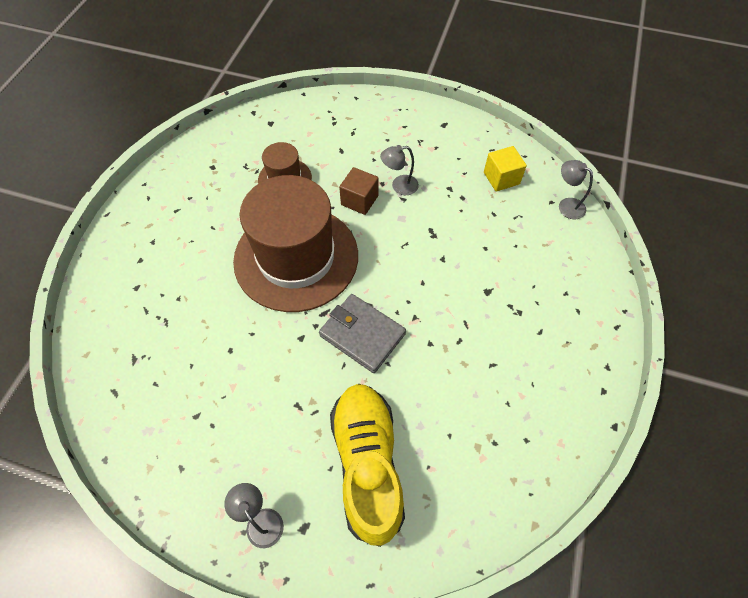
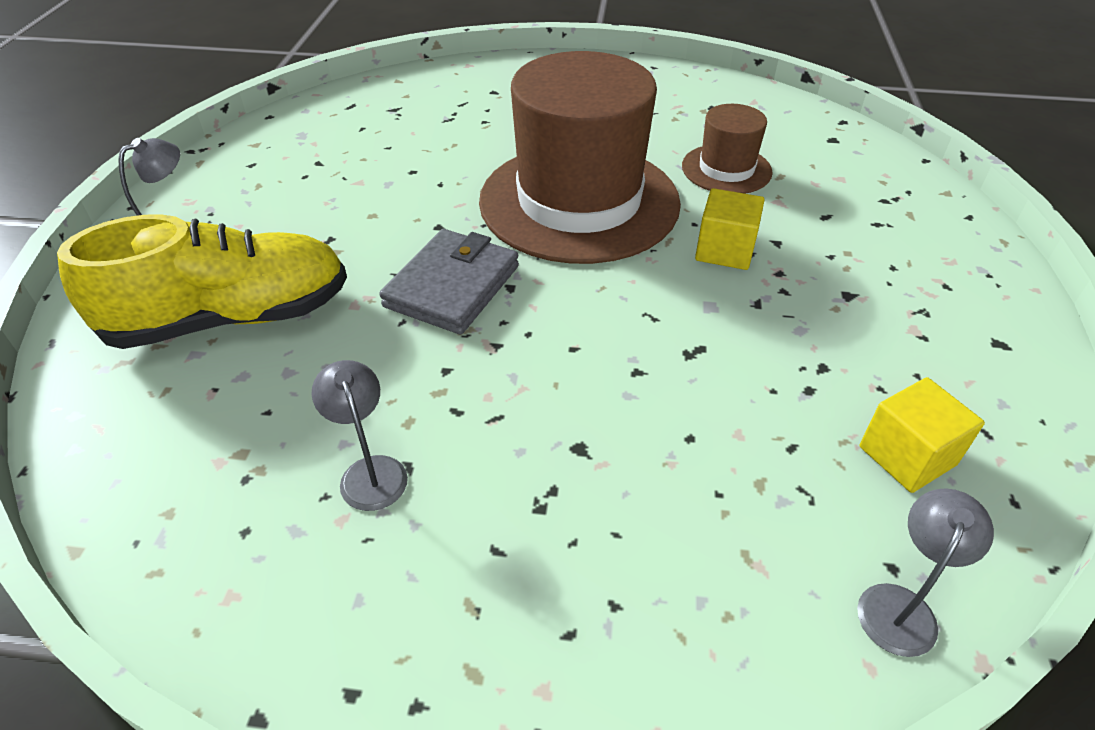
camera: 80 degrees right, 15 degrees down
(359, 200) = (724, 250): brown cube -> yellow cube
(399, 186) = (785, 294): grey lamp -> grey lamp (370, 471)

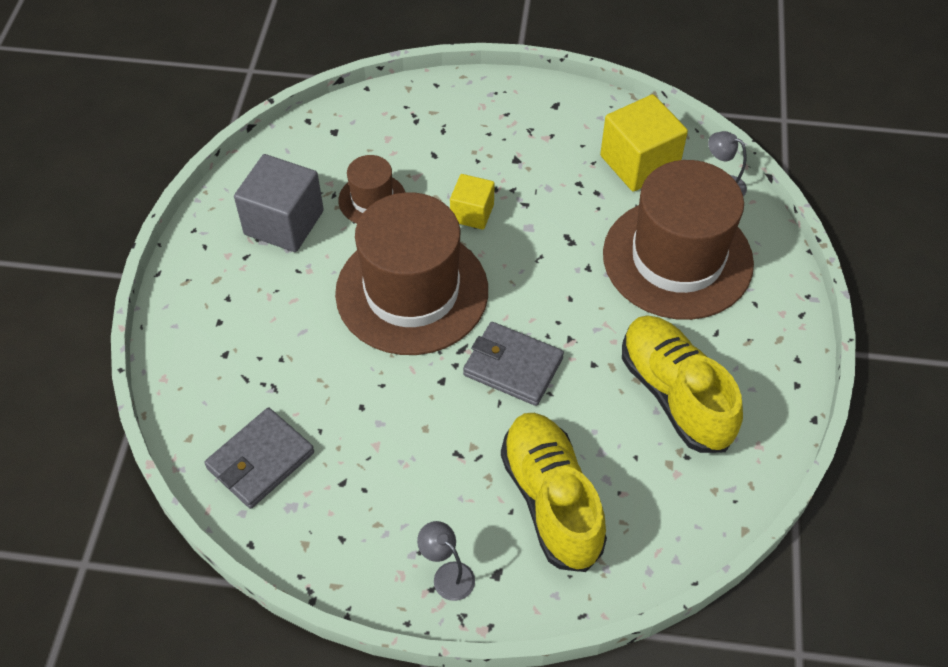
camera: 90 degrees left, 10 degrees up
(361, 116) = (260, 460): none -> grey wallet
(370, 471) = (675, 394): grey lamp -> yellow shoe
(674, 114) = (284, 222): none -> grey cube
(674, 500) = (677, 258): none -> brown hat
(907, 455) = (639, 163): yellow cube -> yellow cube, size x1.69

